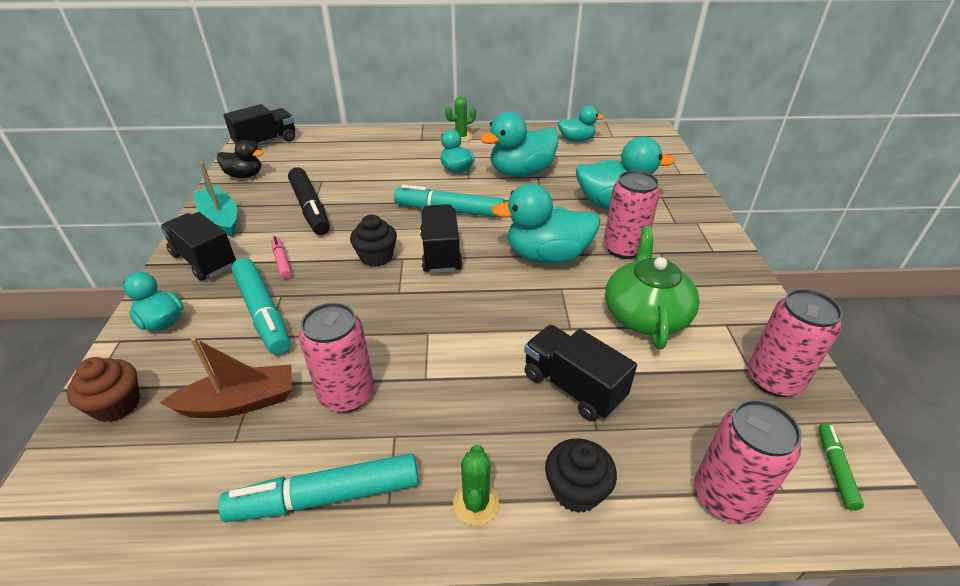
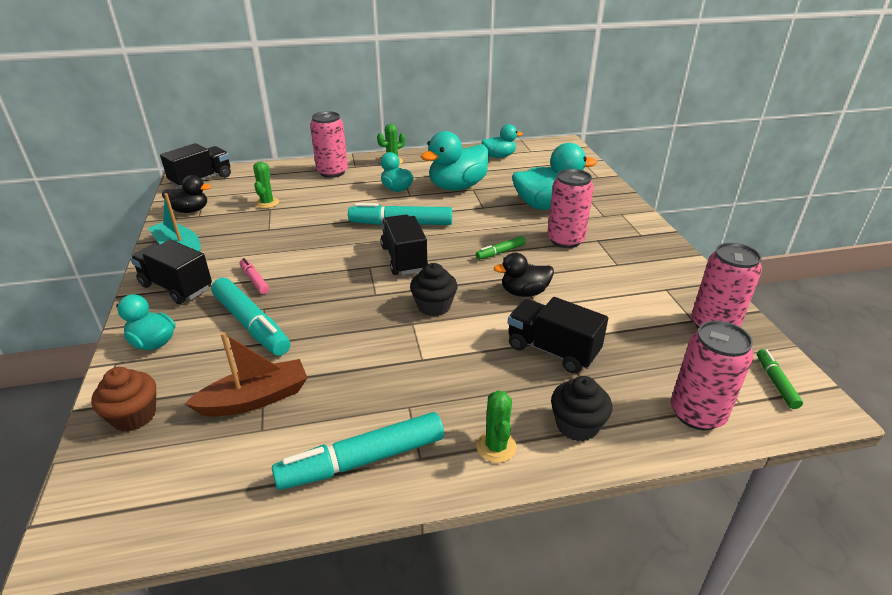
camera: 10 degrees left, 5 degrees down
(310, 208) = (266, 233): black marker -> none
(321, 174) = (267, 203): none -> green cactus
(346, 394) = (354, 380): pink can -> pink can (332, 172)
(376, 257) = (345, 268): black cupcake -> black cupcake (434, 306)
(547, 256) = (500, 252): turquoise duck -> green marker
(560, 309) = (524, 292): none -> black duck
(645, 314) = (597, 289): green teapot -> none

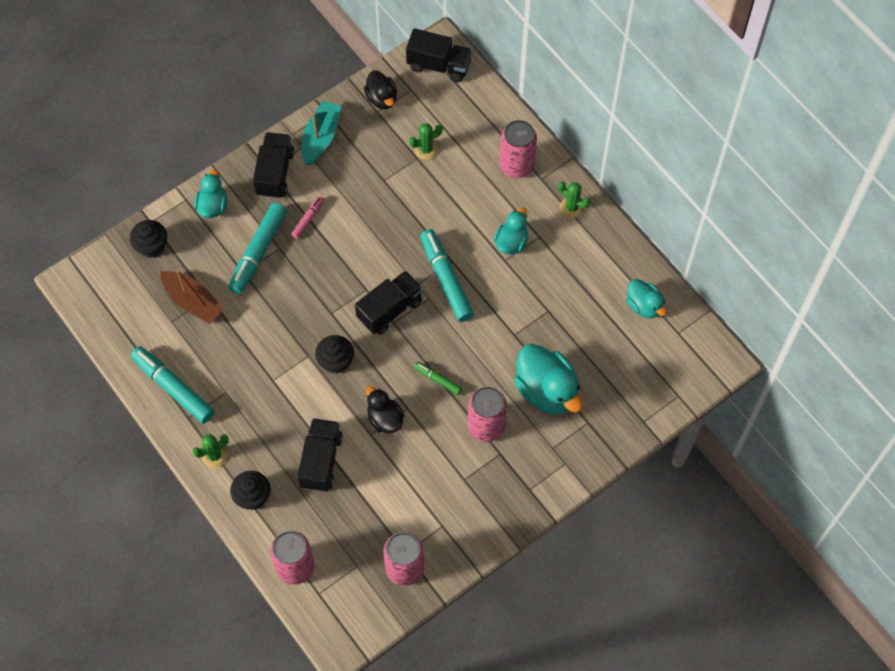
camera: 65 degrees right, 30 degrees up
(134, 416) = (151, 246): brown cupcake -> black cupcake
(457, 187) = (545, 294): turquoise duck -> none
(776, 382) = (352, 616): green marker -> none

